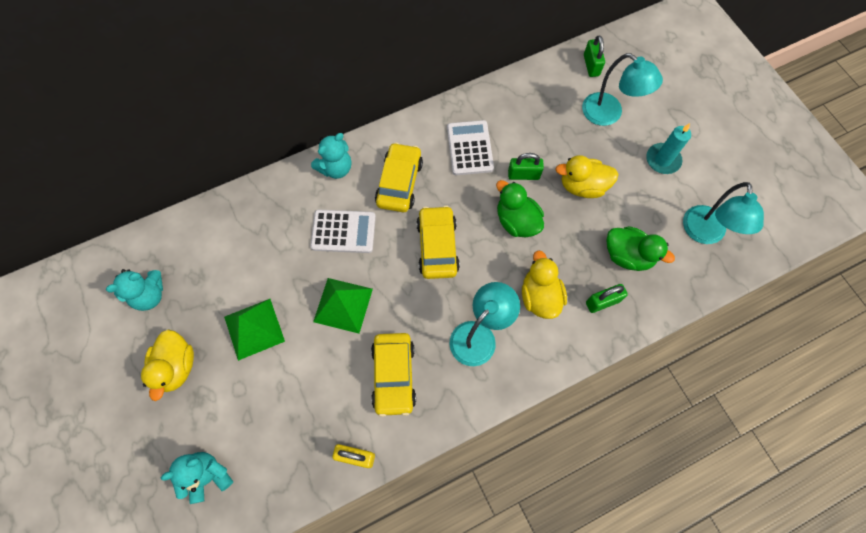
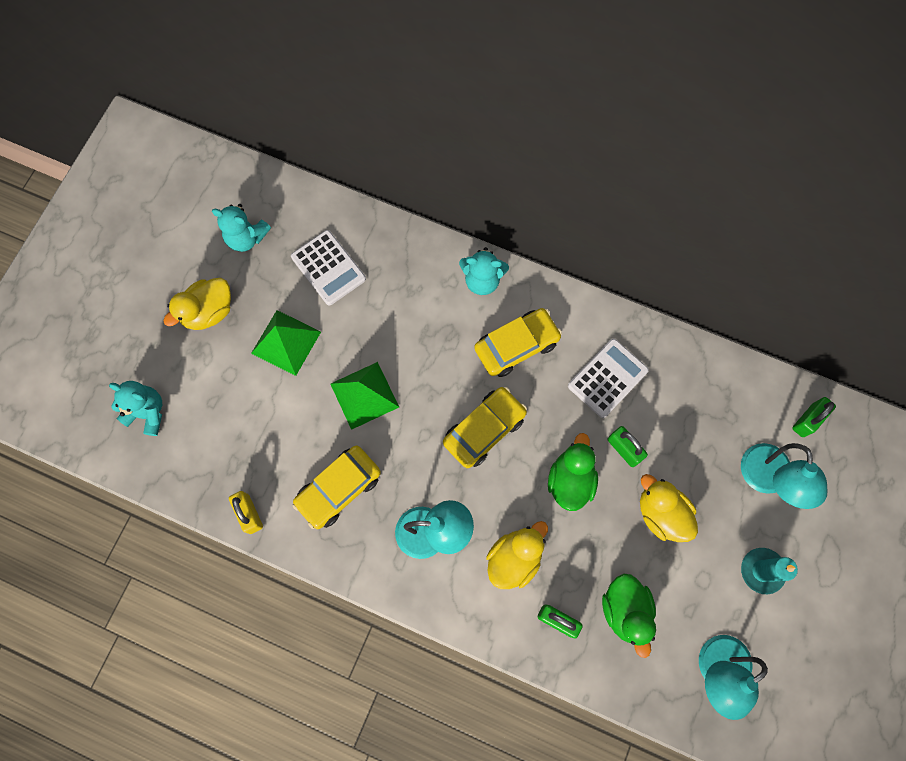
camera: 50 degrees right, 5 degrees up
(343, 231) = (429, 338): white calculator -> white calculator (328, 268)

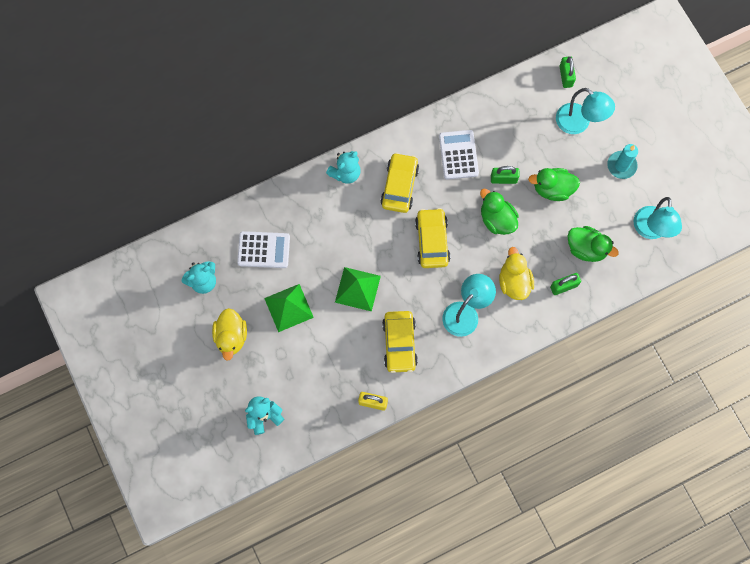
camera: 50 degrees left, 0 degrees up
(661, 513) = (552, 189): yellow duck -> green duck

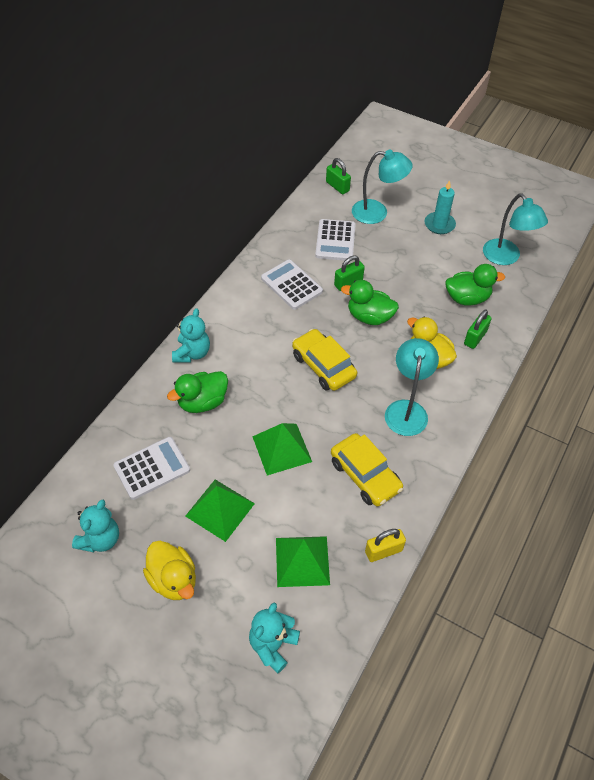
camera: 35 degrees left, 20 degrees down
(317, 375) = (302, 561): none -> green pyramid
(399, 186) = (255, 337): yellow car -> none
(523, 132) = (335, 240): none -> white calculator
(552, 189) = (397, 269): green duck -> green duck (202, 402)

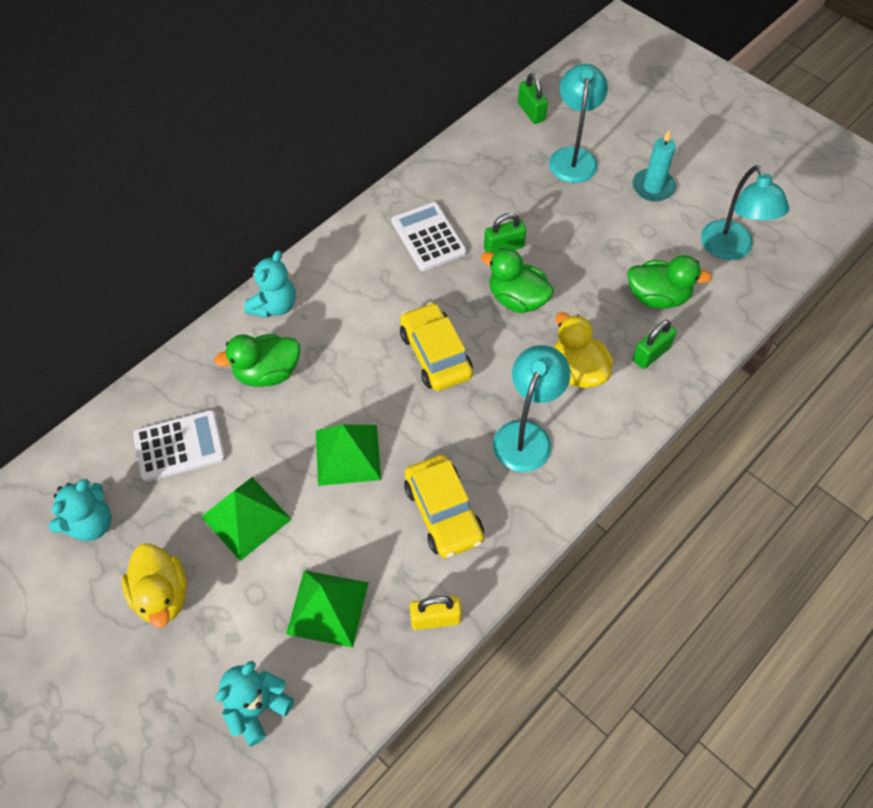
camera: 15 degrees right, 5 degrees up
(335, 240) = (505, 186): white calculator -> none
(377, 213) = (573, 157): turquoise lamp -> turquoise lamp turned 105 degrees counterclockwise

